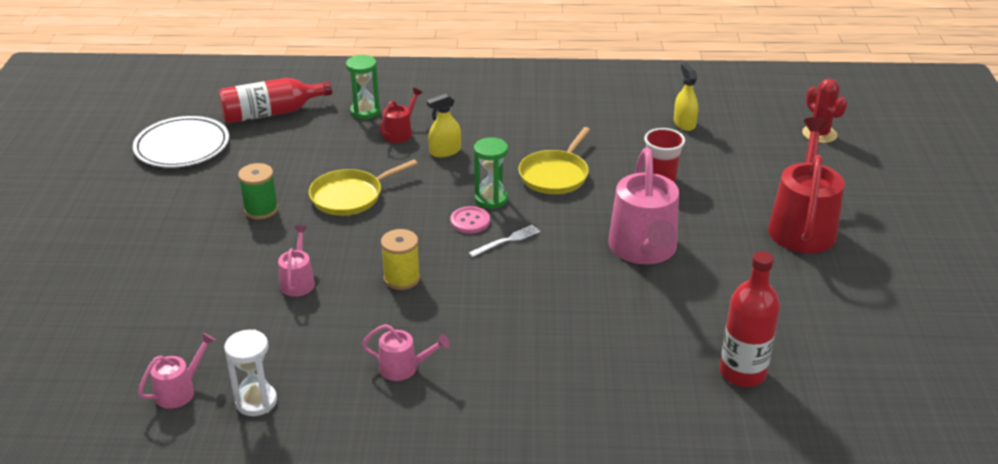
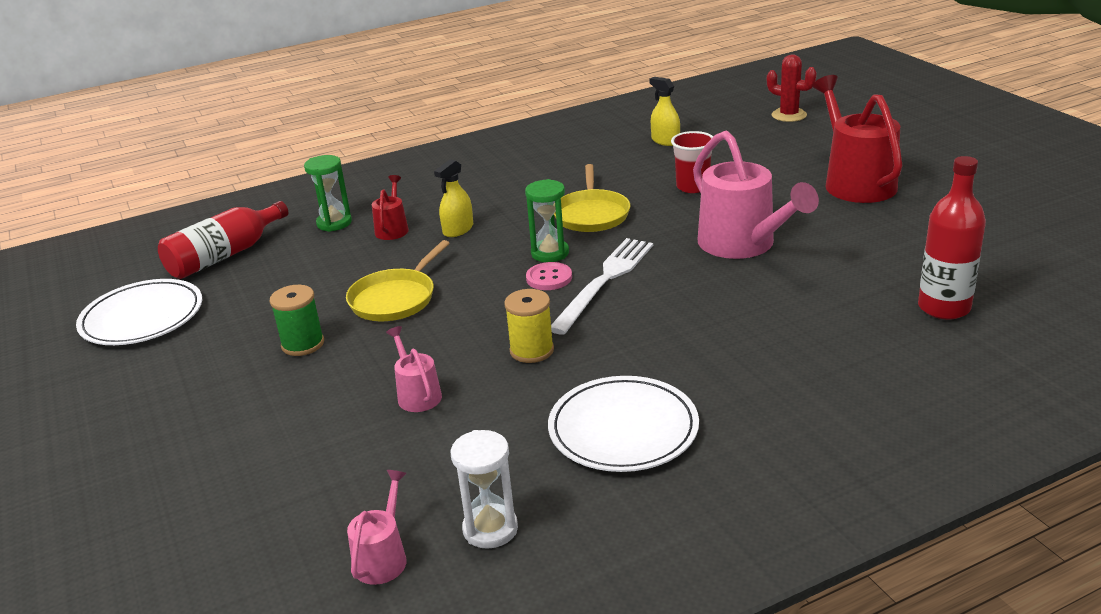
camera: 25 degrees left, 5 degrees down
(404, 368) = (623, 429): pink watering can -> white plate
(506, 241) = (604, 281): white fork -> white fork, size x2.05

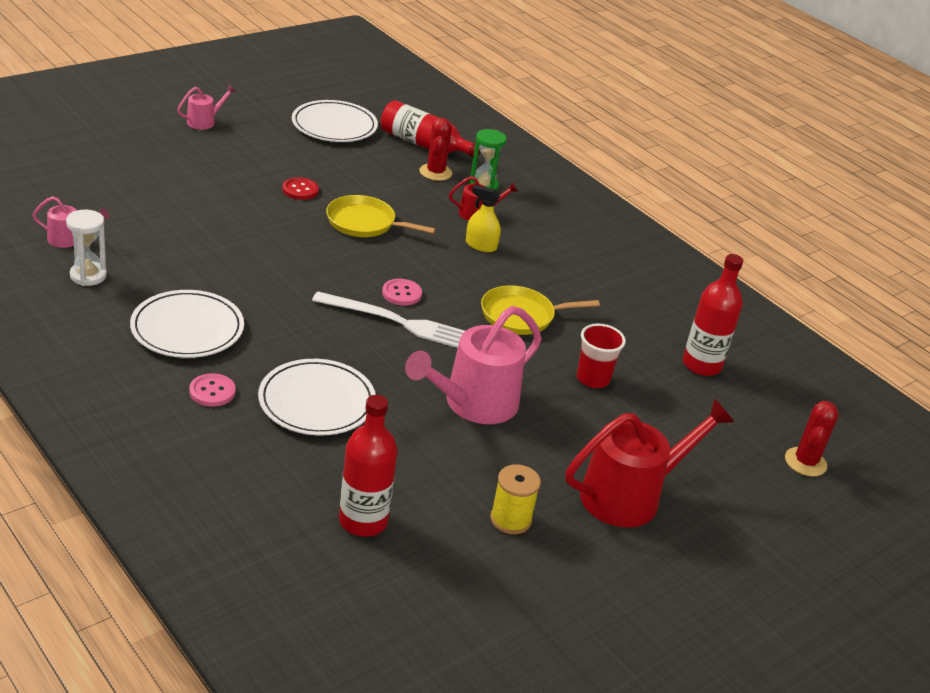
camera: 70 degrees right, 5 degrees up
(293, 250) = (435, 172): none -> red cactus
(303, 344) = (300, 190): green spool -> red button
(417, 394) = (236, 240): pink watering can -> pink watering can (204, 121)
(531, 350) = (291, 287): yellow spool -> yellow spool (510, 519)
(550, 253) = (444, 293): green hourglass -> none
(665, 141) = (701, 365): yellow spray bottle -> red bottle
(753, 405) = (212, 391): none -> pink button
(758, 333) = (317, 402): none -> white plate

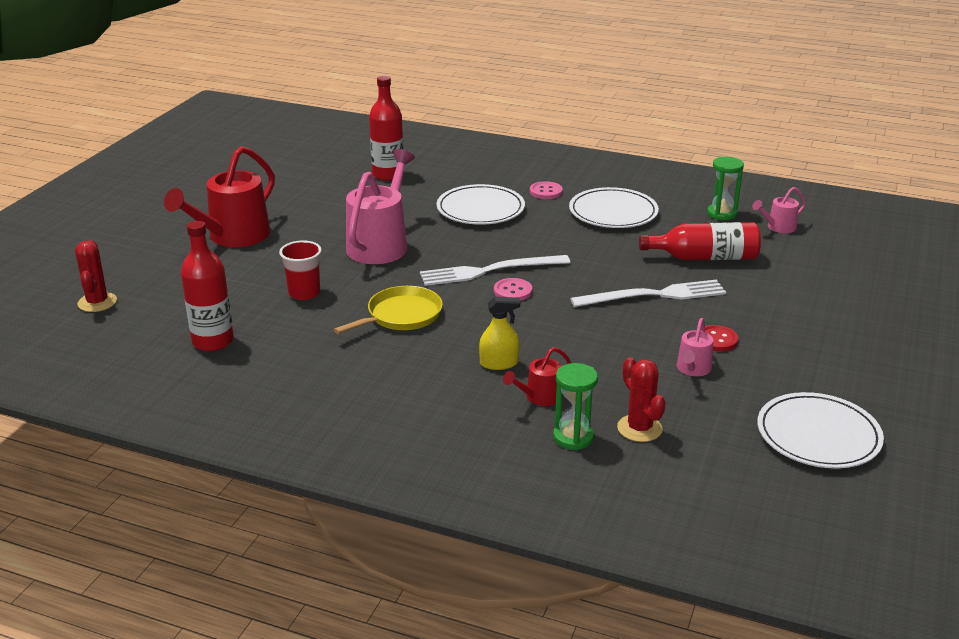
camera: 155 degrees right, 5 degrees down
(88, 276) = (722, 214): white hourglass -> green hourglass
(204, 121) = (915, 368): pink watering can -> pink watering can (692, 369)
(290, 237) = (654, 295): none -> white fork
(364, 223) = (621, 335): yellow pan -> none
(424, 145) = (701, 463): red bottle -> red bottle (704, 257)
(510, 519) = (304, 202): yellow spool -> none

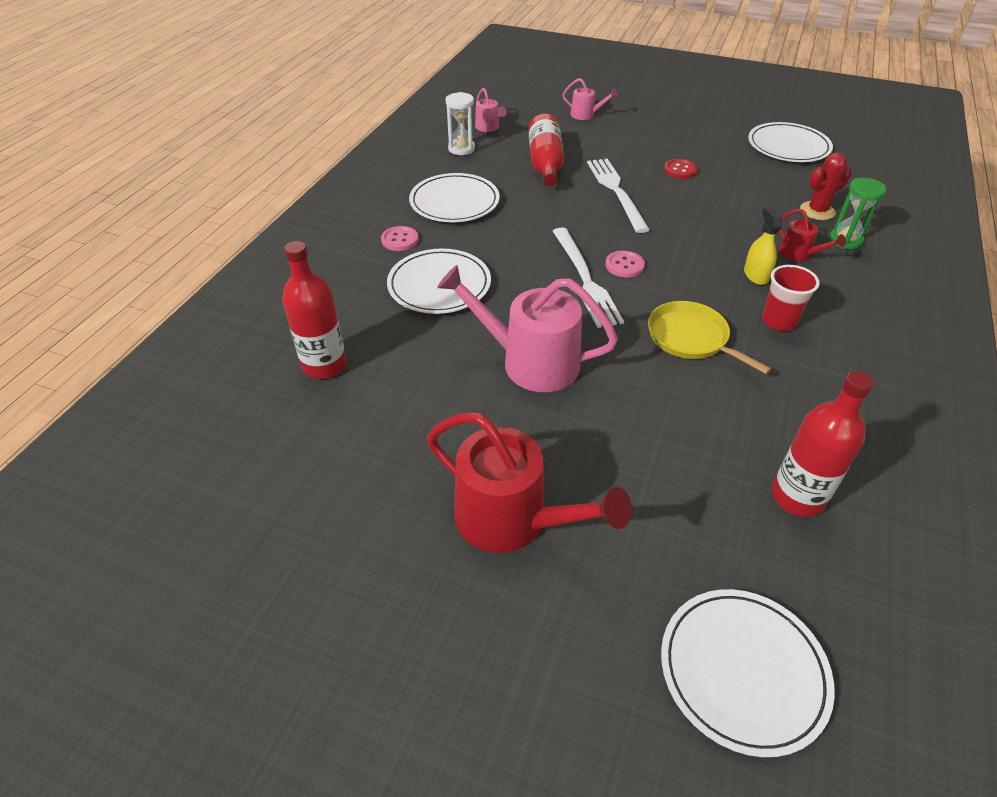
camera: 90 degrees left, 15 degrees up
(97, 302) = (743, 671): red cactus -> white plate
(304, 293) = (660, 421): red cup -> red cup (778, 321)
(692, 369) = (726, 183): pink watering can -> pink watering can (586, 115)
(722, 214) = (461, 149): green hourglass -> white hourglass

